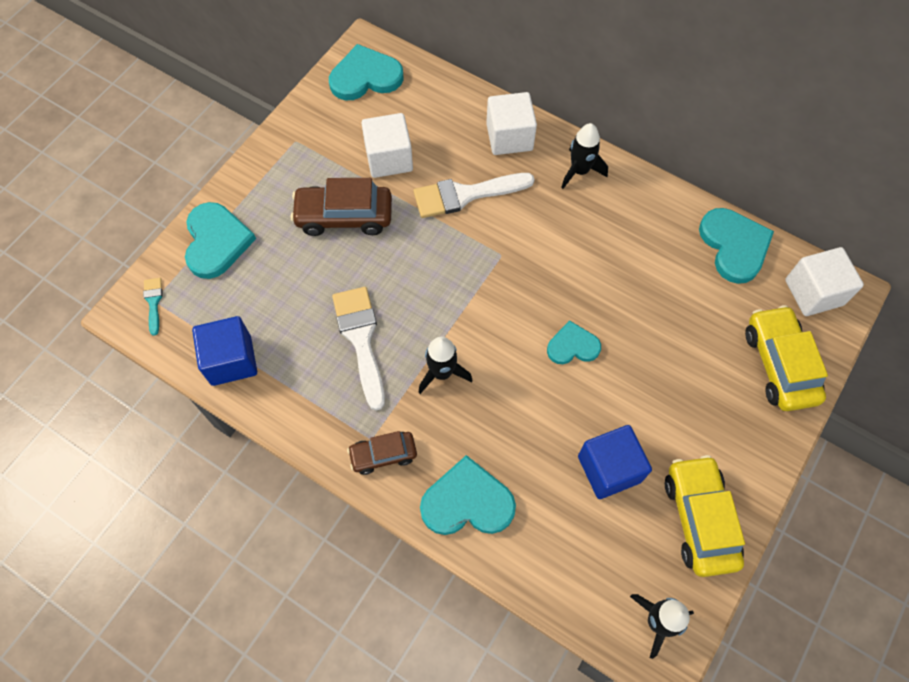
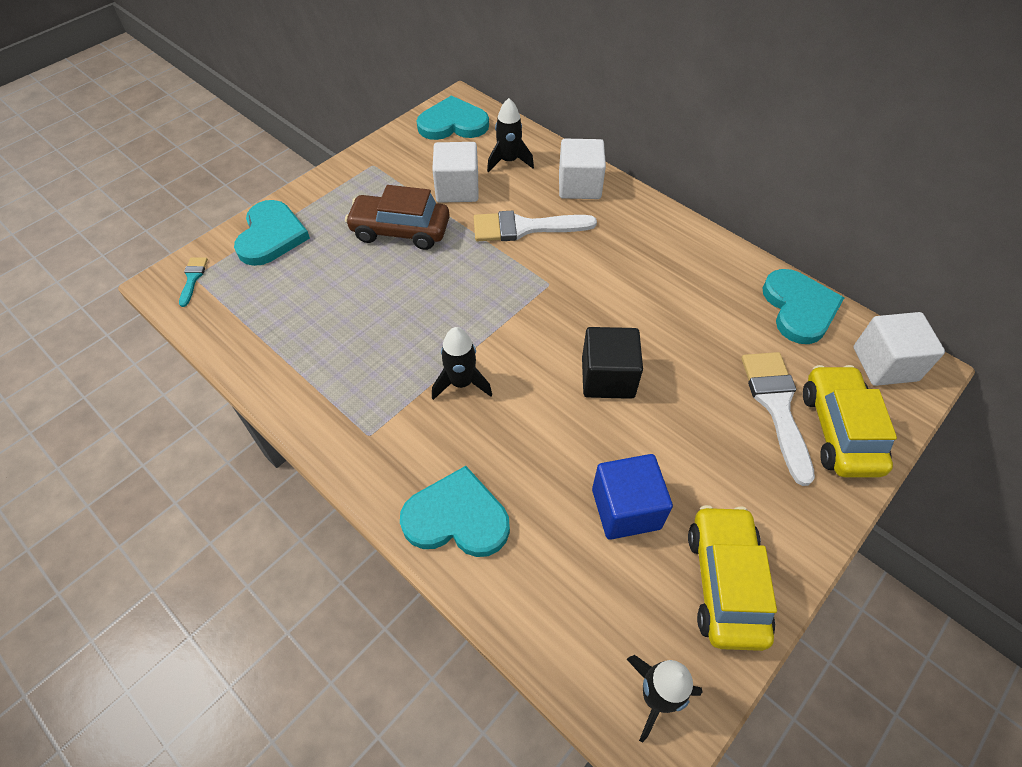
camera: 10 degrees right, 10 degrees down
(231, 360) = (249, 339): blue cube -> none
(361, 339) = (386, 339): white brush -> white brush (776, 406)
(383, 455) = (377, 454): brown car -> none
(572, 346) = (607, 377): turquoise heart -> black cube
(579, 171) = (644, 222): black rocket -> black rocket (509, 161)

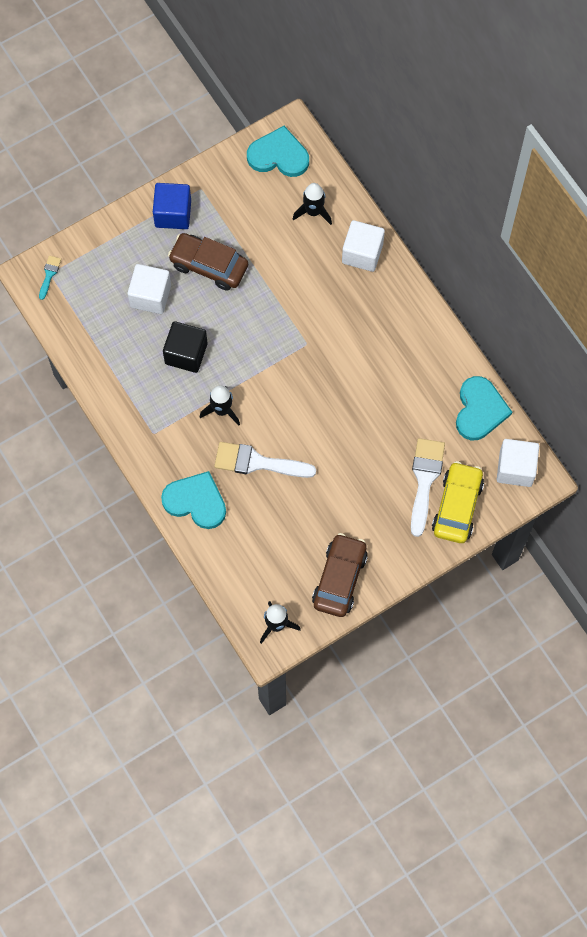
camera: 15 degrees right, 15 degrees up
(271, 236) = (110, 247): turquoise heart -> none
(457, 189) = (263, 233): white cube -> white cube (150, 296)
(524, 228) = (305, 286): white brush -> white brush (257, 462)
(607, 377) = (321, 431): black cube -> black cube (186, 353)
(626, 509) = (299, 522): blue cube -> blue cube (173, 213)
(725, 582) = (339, 579): yellow car -> brown car

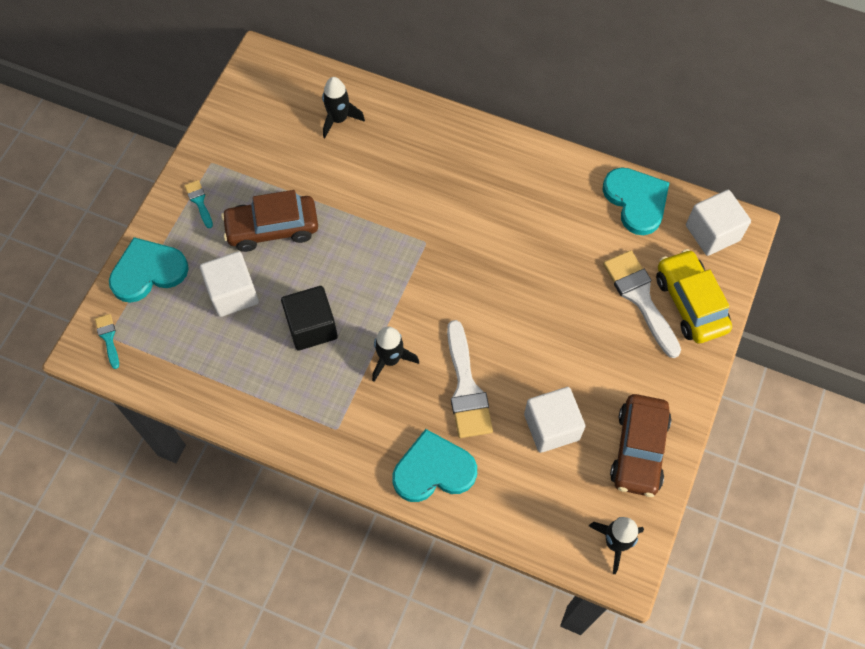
camera: 35 degrees left, 5 degrees down
(173, 213) = (199, 201): blue cube -> turquoise brush
(257, 462) = (466, 388): white brush -> white brush turned 75 degrees counterclockwise
(278, 155) = (266, 89): turquoise heart -> turquoise heart (148, 271)
(339, 579) = (638, 450): brown car -> brown car turned 150 degrees counterclockwise
(362, 253) = (414, 128): white cube -> white cube (551, 427)

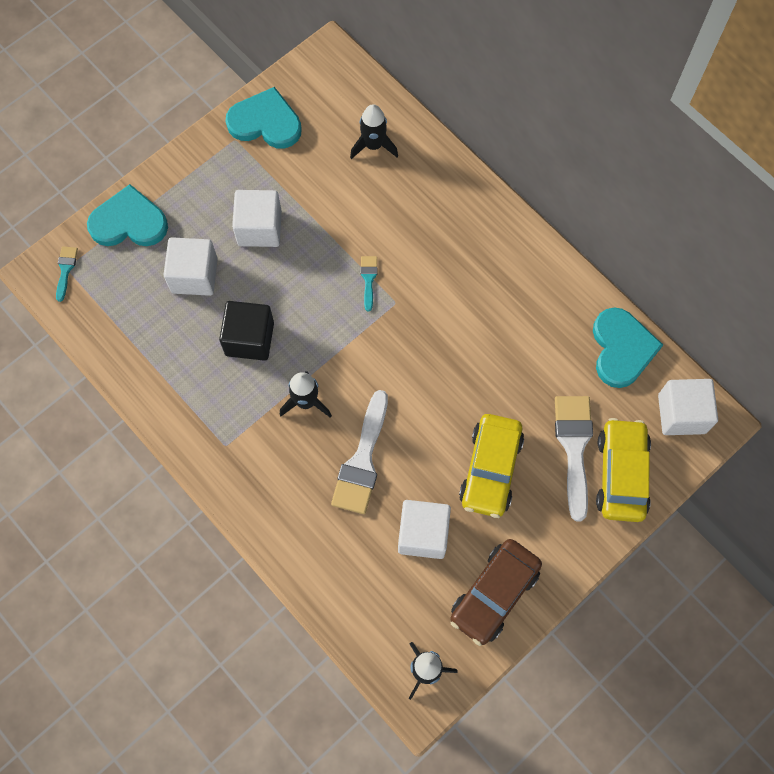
camera: 25 degrees right, 5 degrees up
(199, 201) = (206, 173): turquoise brush -> turquoise brush (368, 279)
(272, 228) = (259, 228): brown car -> white cube
(433, 470) = (293, 524): turquoise heart -> turquoise heart (265, 122)
(580, 347) = (490, 469): none -> yellow car

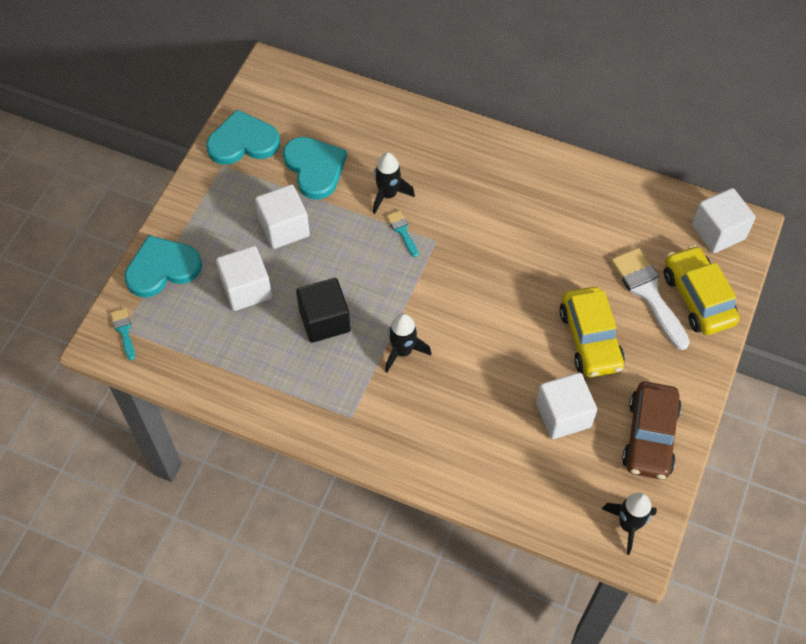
camera: 25 degrees left, 10 degrees down
(362, 460) = (478, 378): white brush -> none
(373, 145) = (348, 125): black rocket -> black rocket (388, 195)
(621, 349) = (642, 202): turquoise heart -> turquoise heart (315, 168)

